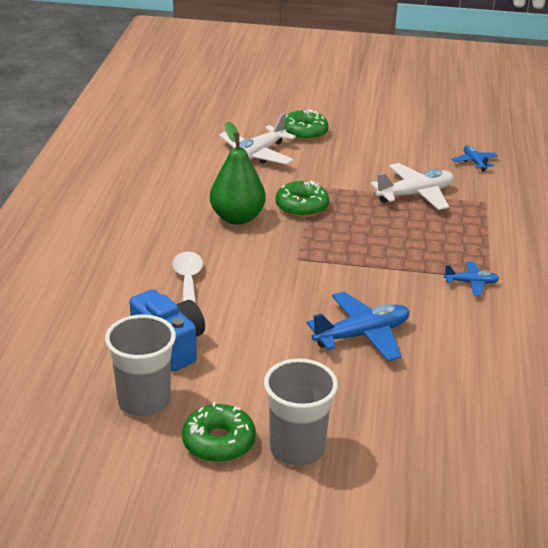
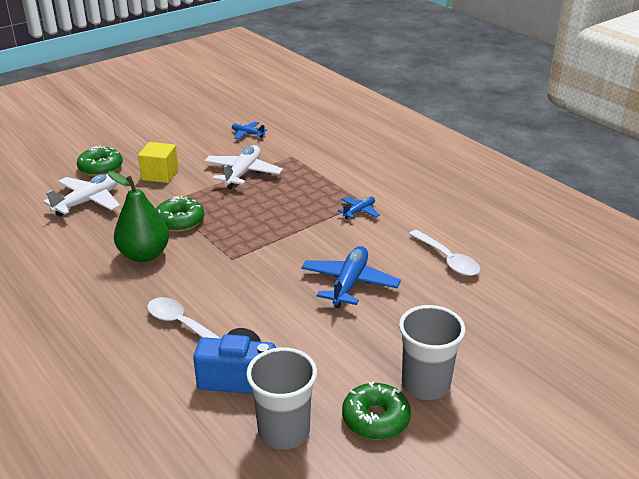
camera: 45 degrees left, 0 degrees up
(256, 155) = (88, 201): white plane -> white plane turned 135 degrees counterclockwise
(342, 161) = (160, 175): none -> yellow cube
(488, 372) = (447, 259): none -> white spoon

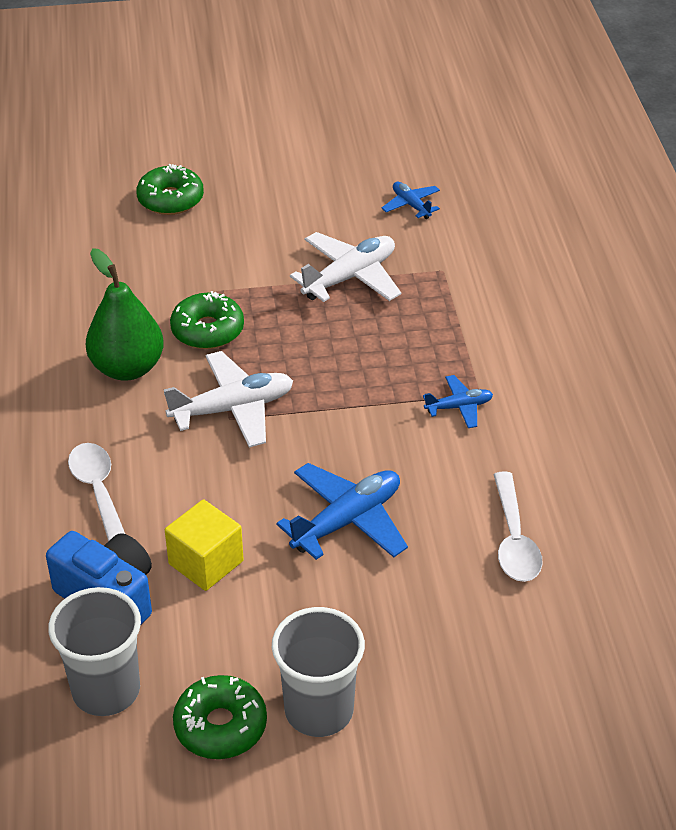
camera: 30 degrees right, 10 degrees up
(88, 201) = (118, 253): white plane -> white plane (233, 409)
(160, 175) = (238, 239): yellow cube -> yellow cube (206, 562)

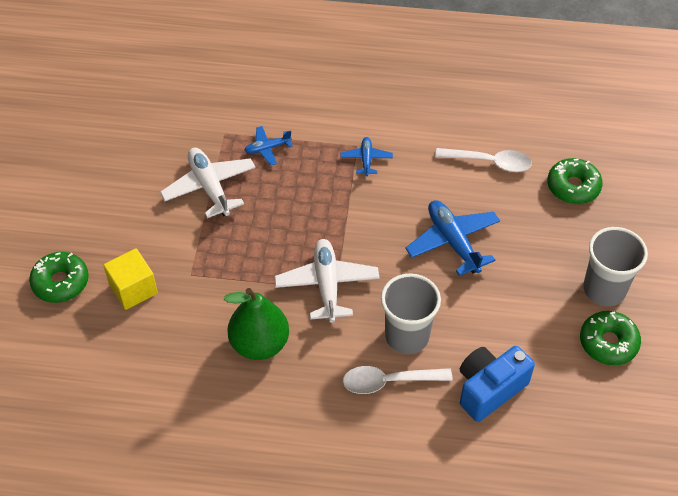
camera: 75 degrees left, 10 degrees up
(106, 690) = (570, 402): grey cup -> grey cup (407, 336)
(206, 562) = (471, 327): yellow cube -> yellow cube (133, 289)
(207, 330) = (235, 285): green donut -> green donut (573, 187)
(411, 205) = (142, 133): blue plane -> blue plane (267, 148)

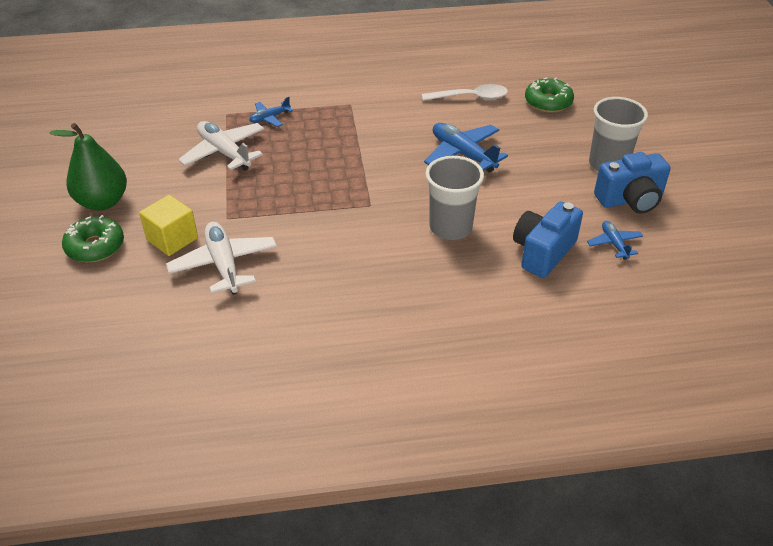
camera: 15 degrees left, 10 degrees down
(259, 344) = (312, 258): green pear -> green pear (102, 202)
(327, 285) = (361, 203): white plane -> white plane (224, 264)
(366, 159) = (362, 112): blue plane -> blue plane (614, 244)
(388, 382) = (448, 264): white spoon -> none
(608, 343) = (630, 200): green donut -> blue camera

